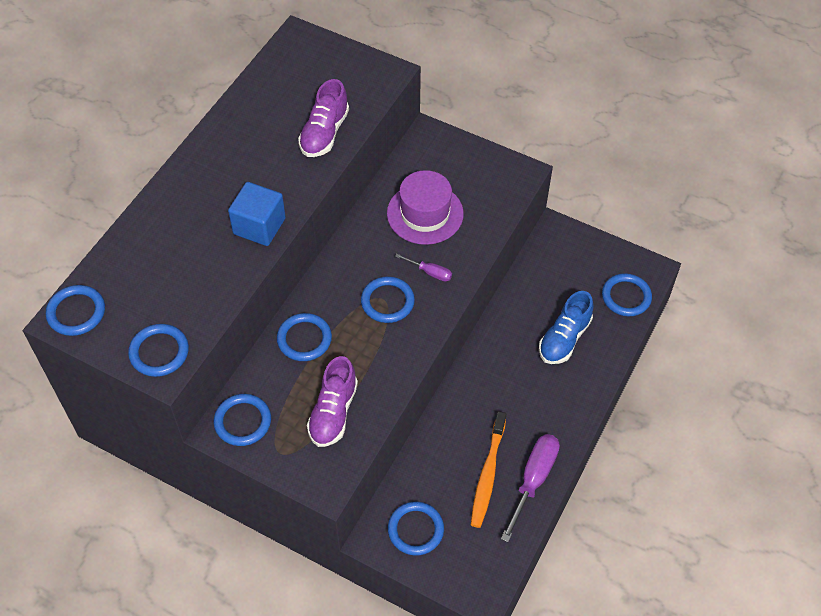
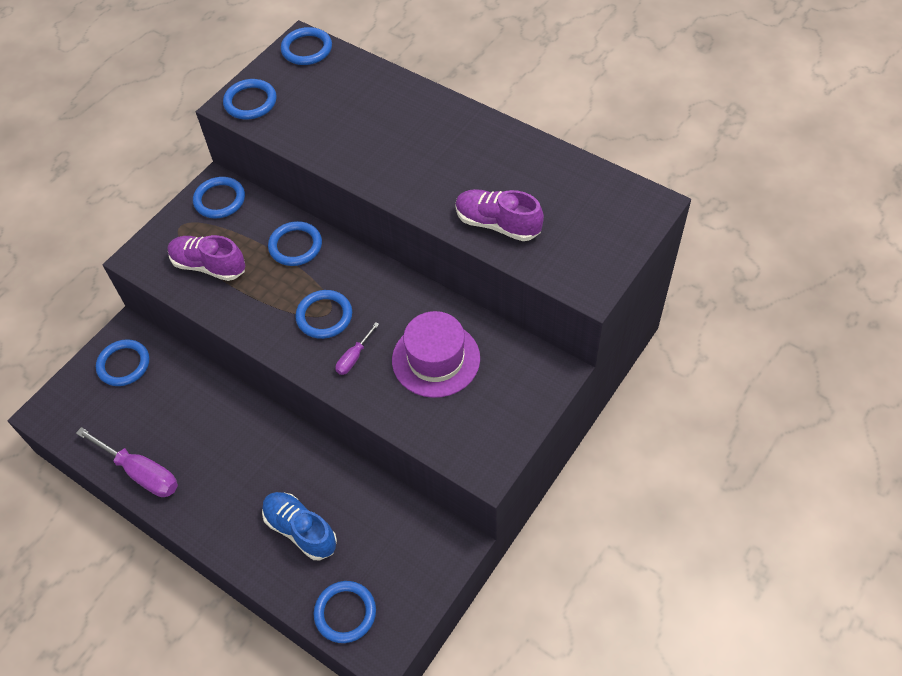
camera: 100 degrees right, 0 degrees up
(259, 226) = (377, 169): blue cube -> none
(487, 474) = (160, 431): orange toothbrush -> none

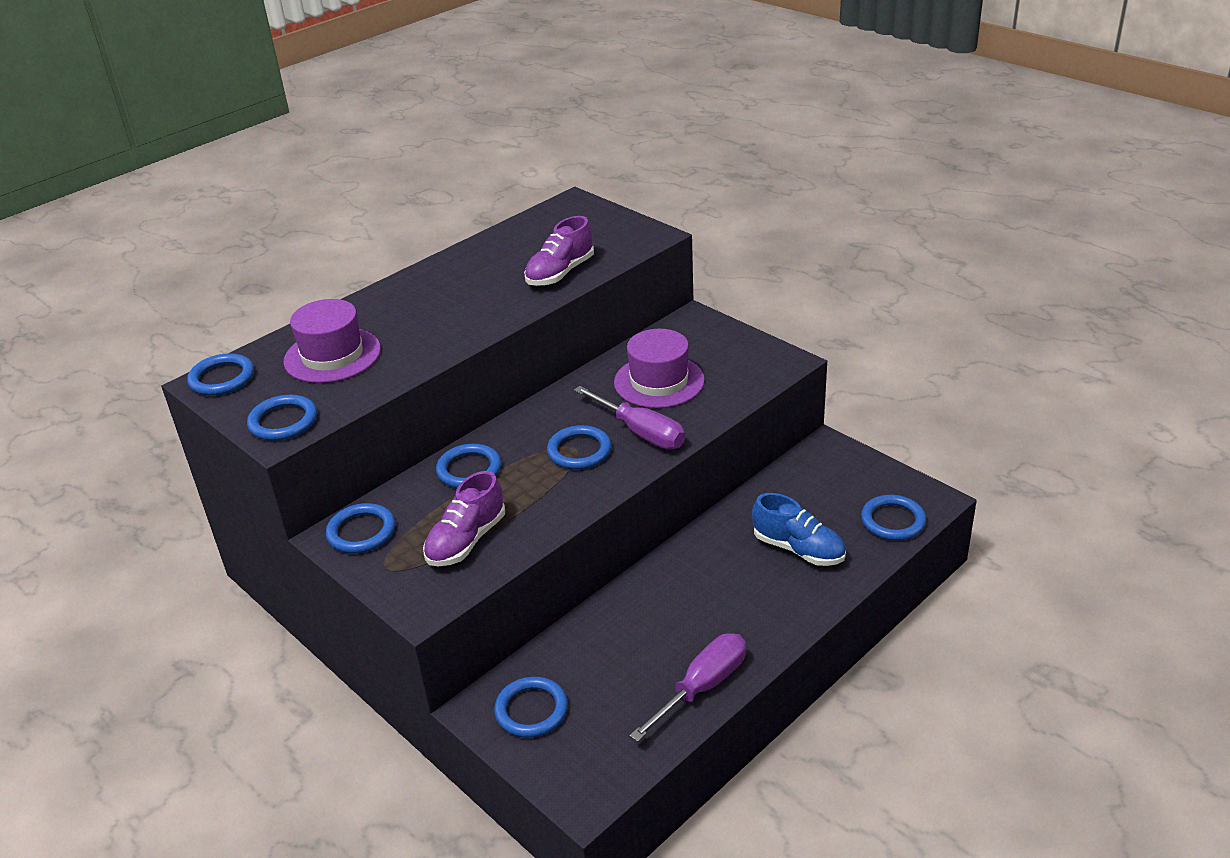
camera: 80 degrees left, 20 degrees down
(301, 530) = (798, 549): blue shoe -> blue shoe turned 105 degrees counterclockwise
(342, 102) = (332, 355): none -> purple hat
(354, 357) = (640, 432): purple screwdriver -> purple screwdriver, size x1.92

